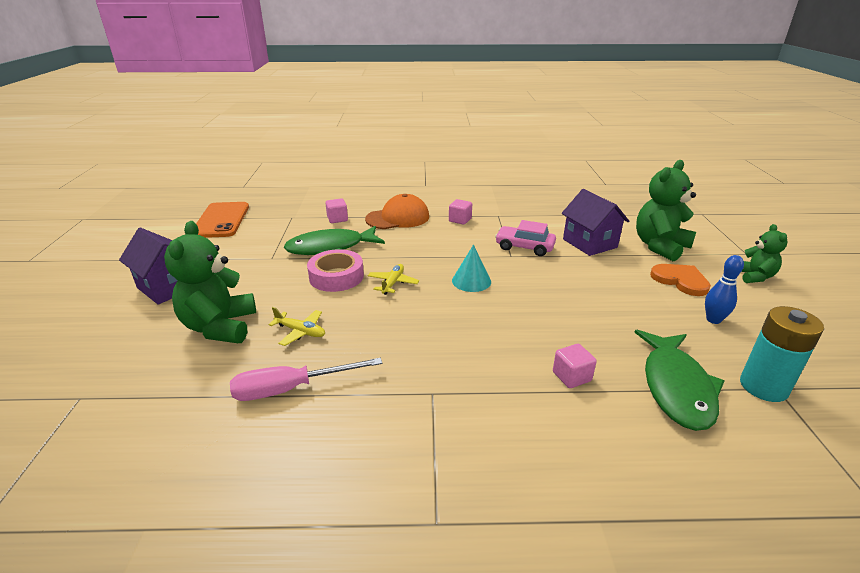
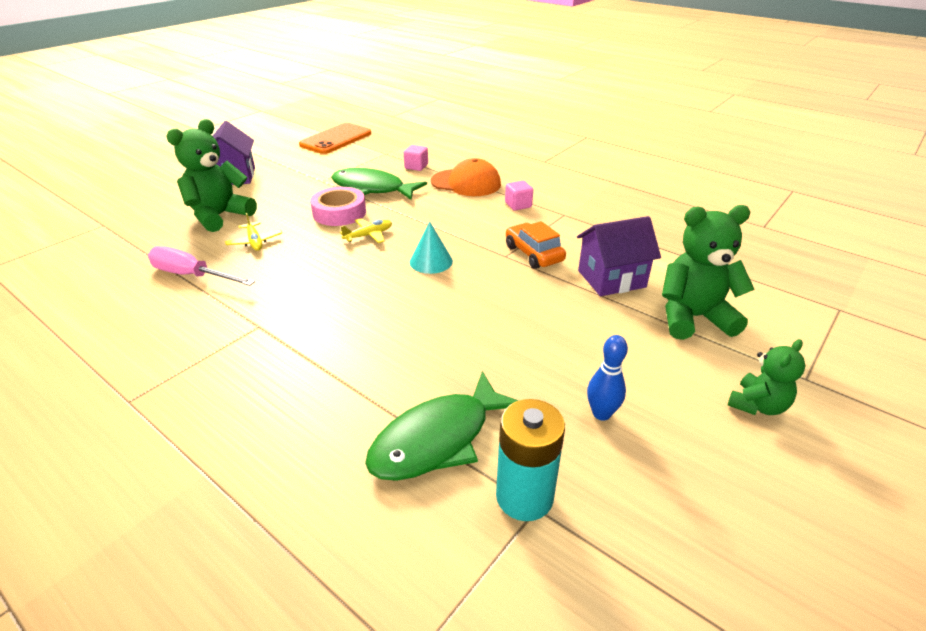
camera: 40 degrees right, 5 degrees up
(524, 247) = (533, 254): pink car -> orange car
(571, 376) = (369, 375): pink cube -> none
(589, 243) = (611, 279): purple house -> purple house turned 60 degrees clockwise
(680, 280) = (644, 360): orange heart -> none

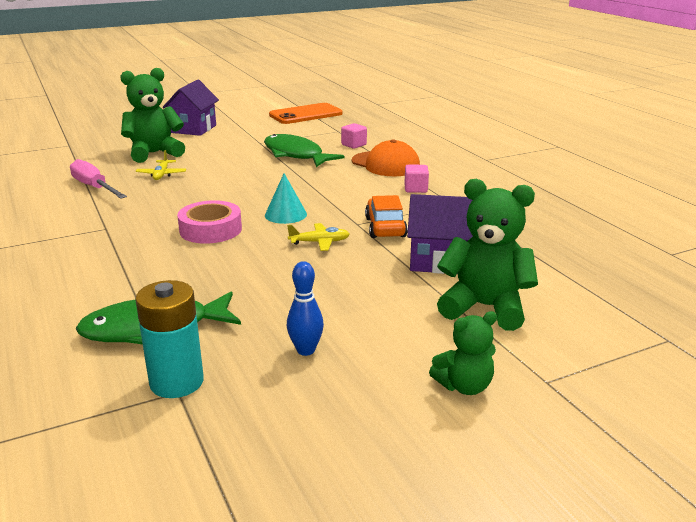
camera: 25 degrees right, 10 degrees down
(339, 213) = (248, 167): pink tape -> pink tape (210, 229)
(368, 235) = (254, 187): yellow plane -> yellow plane (319, 242)

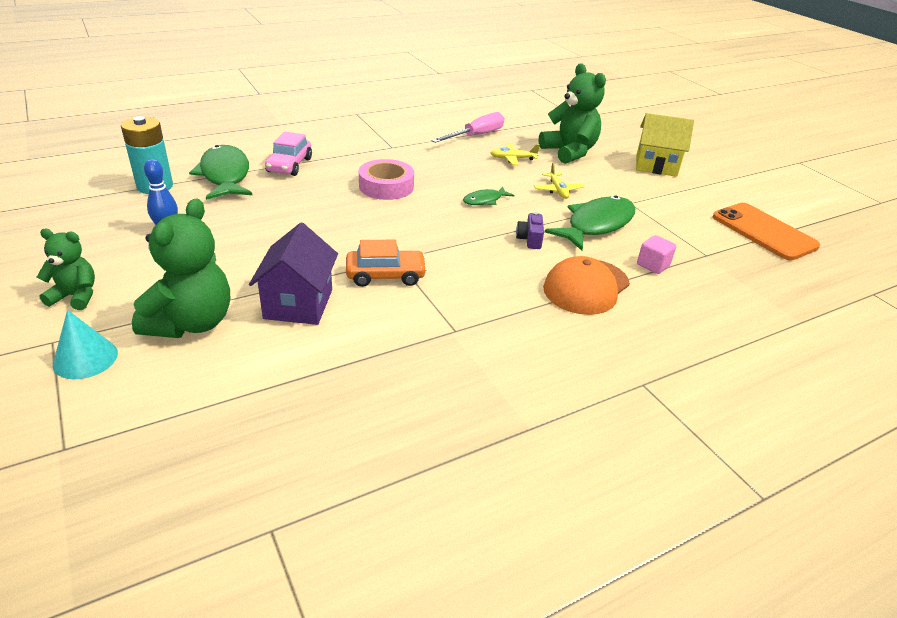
camera: 85 degrees right, 10 degrees up
(136, 286) = (289, 165): none -> pink car
(193, 129) = (656, 165): purple house -> yellow house
(249, 188) = (484, 200): none -> green fish
(285, 214) = (419, 220): turquoise cone -> turquoise cone (85, 358)
(319, 242) = (353, 237): yellow plane -> yellow plane (558, 190)
(320, 176) = (530, 239): none -> purple camera
(415, 189) = (502, 304): pink cube -> none
(464, 386) = (75, 296): green teddy bear -> green teddy bear turned 120 degrees clockwise

